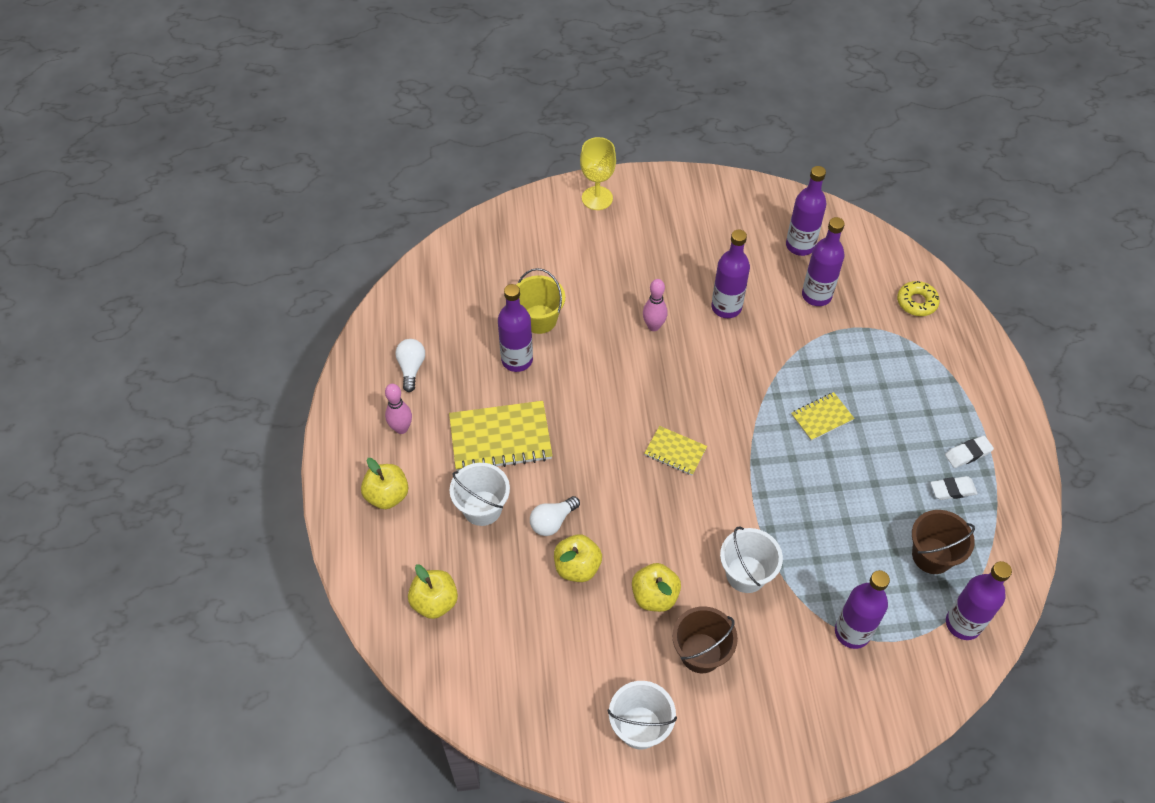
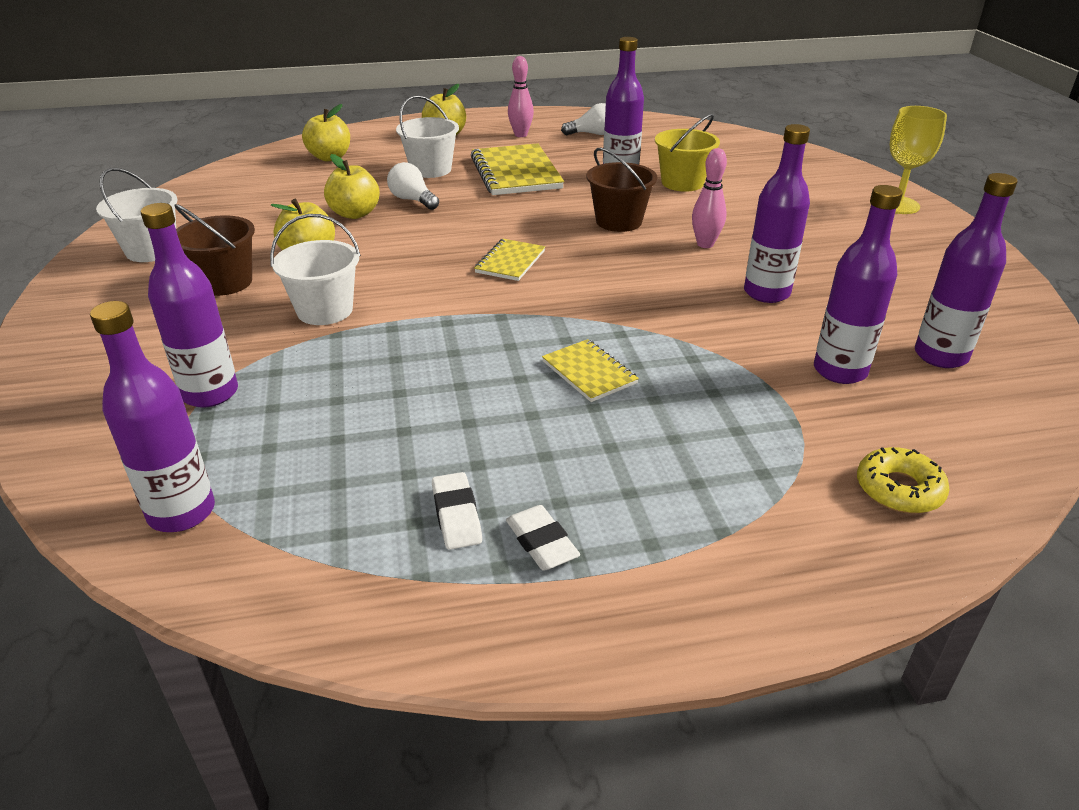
camera: 85 degrees right, 20 degrees down
(932, 555) = (322, 481): brown bucket -> brown bucket (619, 221)

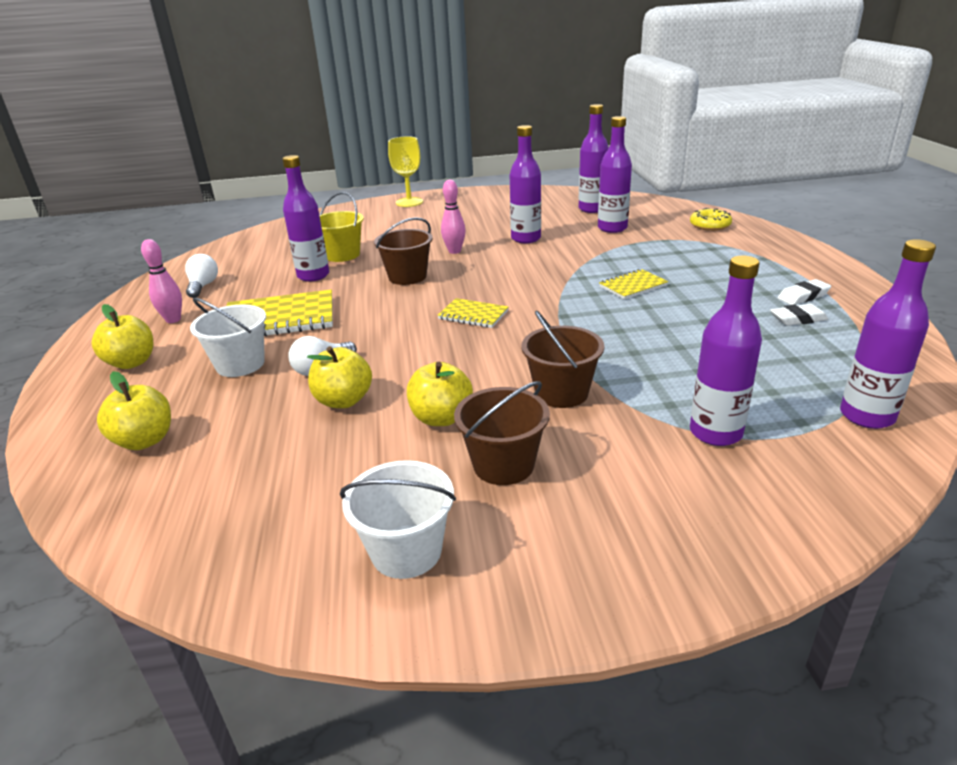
camera: 85 degrees left, 5 degrees down
(325, 310) = (561, 393): white bucket -> brown bucket

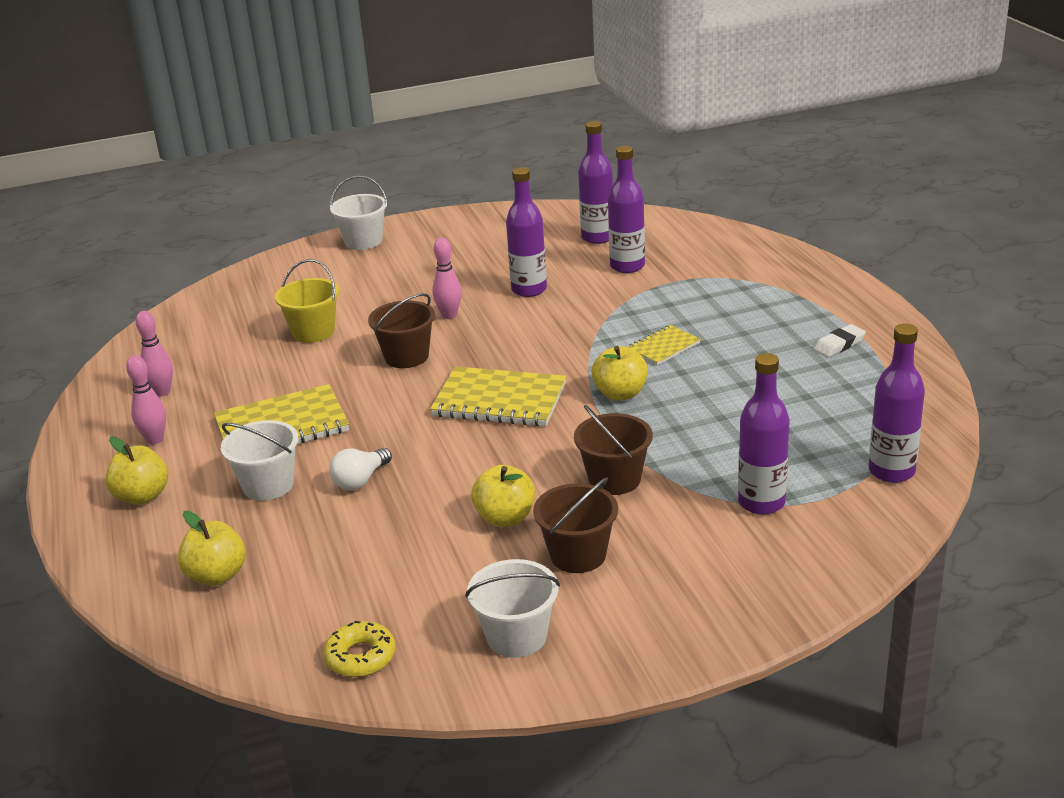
camera: 10 degrees left, 0 degrees up
(203, 286) = (162, 392): white light bulb -> pink bowling pin
(313, 276) = (292, 365): purple bottle -> none
(343, 400) = (400, 512): yellow apple -> yellow apple (620, 394)
(409, 202) = (363, 241): yellow goblet -> white bucket
(473, 315) = (499, 400): yellow notebook -> yellow notebook, size x1.82
(710, 225) = (738, 254): yellow donut -> yellow donut (361, 657)
(797, 319) = (833, 373): white eraser -> none

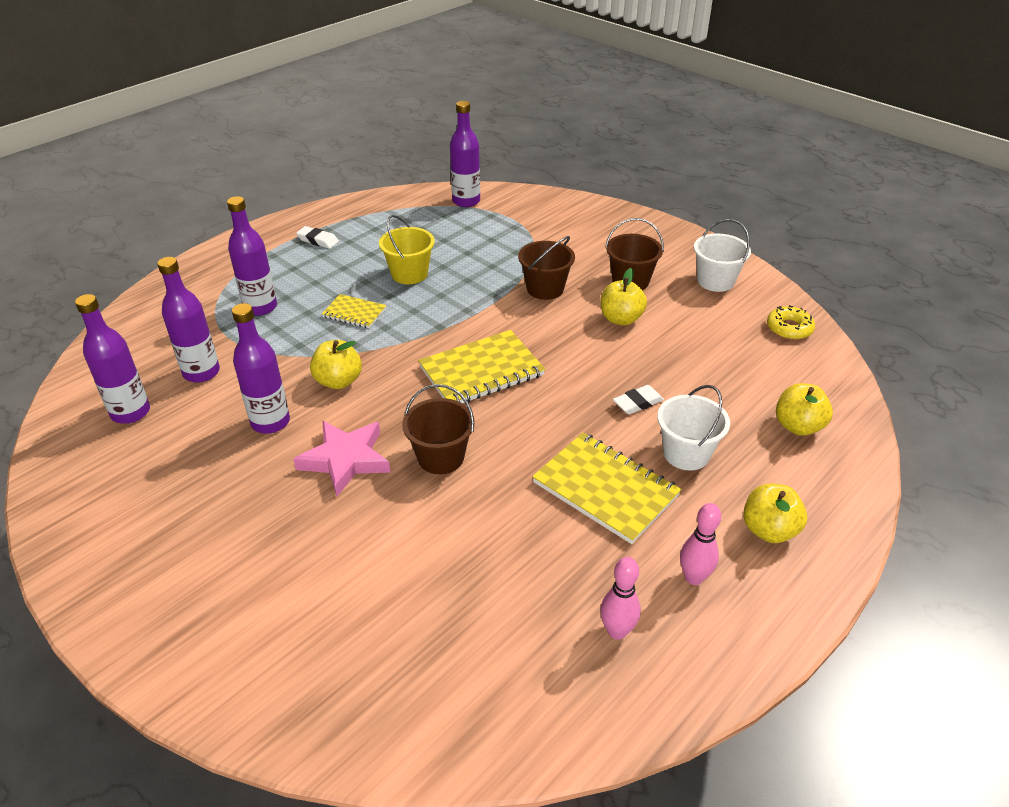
camera: 120 degrees left, 10 degrees up
(313, 332) = (425, 559): yellow bucket -> yellow bucket (409, 274)
(360, 480) = (638, 403): white light bulb -> white eraser
(363, 241) = (160, 634): white bucket -> none
(449, 315) = (345, 460): pink bowling pin -> pink star
(499, 400) = (481, 371): yellow notebook -> yellow notebook turned 75 degrees clockwise
(620, 394) = (437, 315): yellow apple -> yellow apple (338, 381)
(761, 502) = (528, 234): purple bottle -> purple bottle (260, 307)

